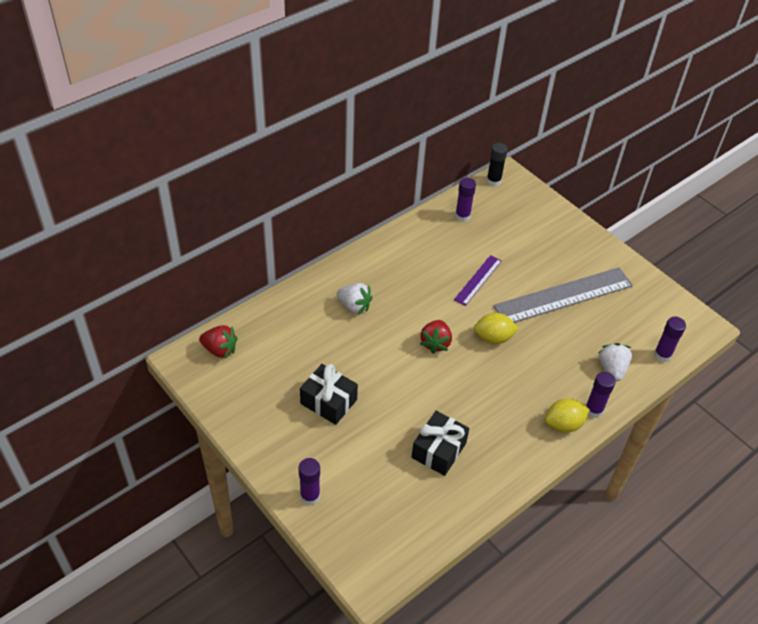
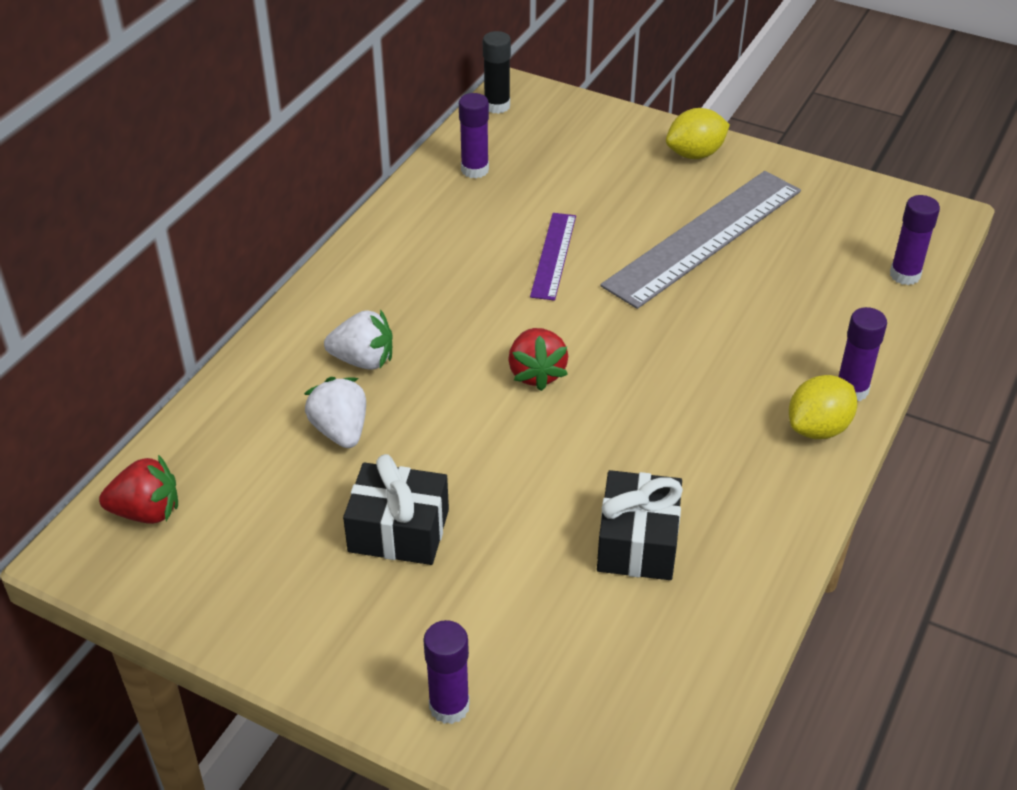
camera: 20 degrees left, 5 degrees down
(493, 338) = (628, 335): yellow lemon -> yellow lemon (695, 154)
(612, 369) = (842, 320): white strawberry -> white strawberry (340, 431)

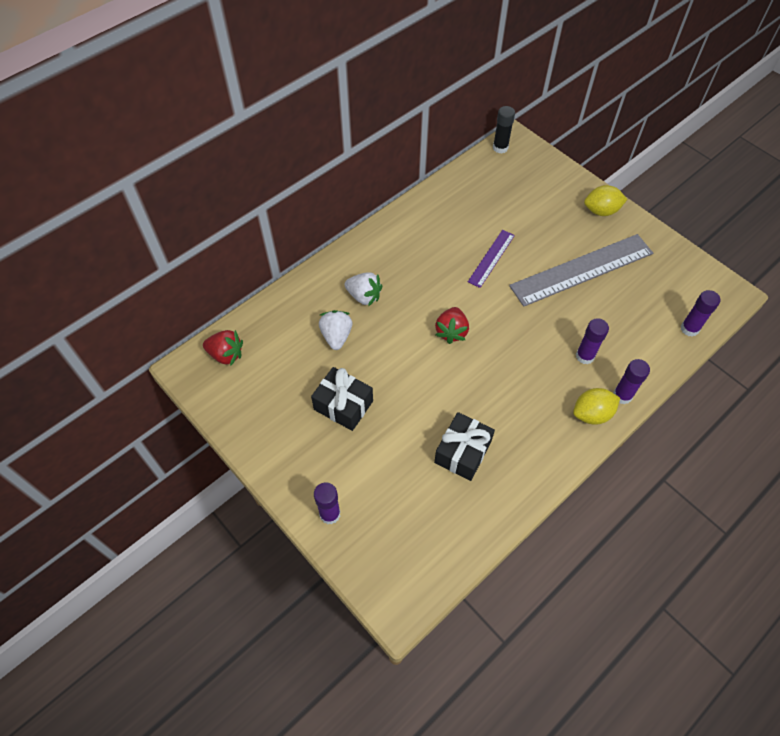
camera: 20 degrees right, 15 degrees up
(475, 170) = (470, 189): purple glue stick -> purple glue stick (585, 356)

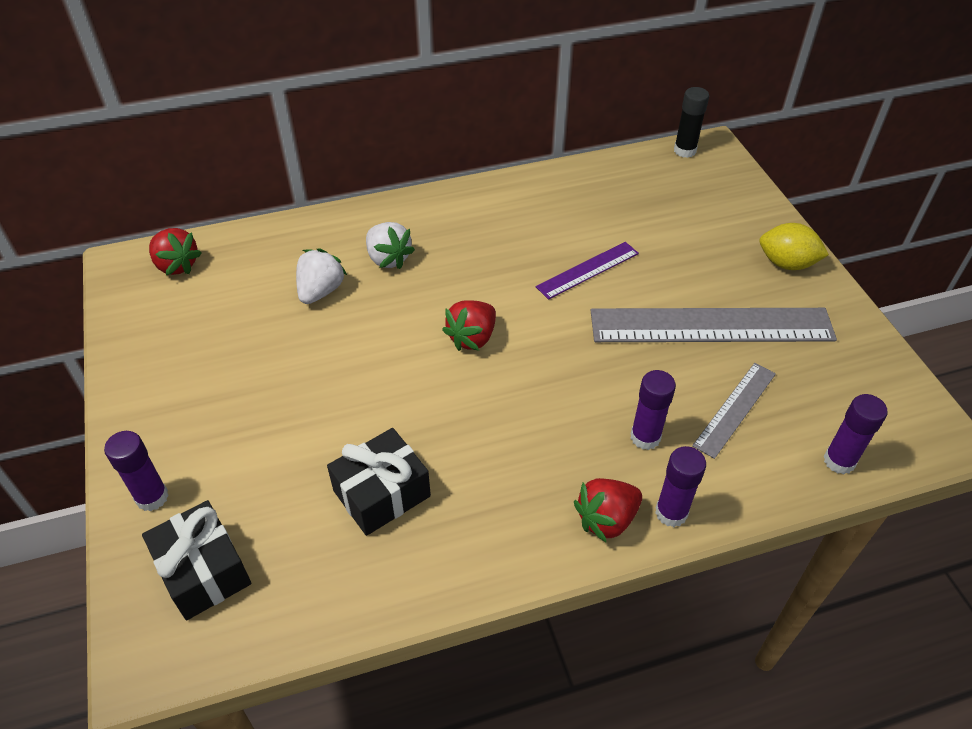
camera: 25 degrees right, 10 degrees down
(343, 405) = (269, 373): black gift -> black gift (203, 571)
(592, 414) = (606, 519): yellow lemon -> red strawberry
(622, 319) = (735, 409): none -> grey ruler

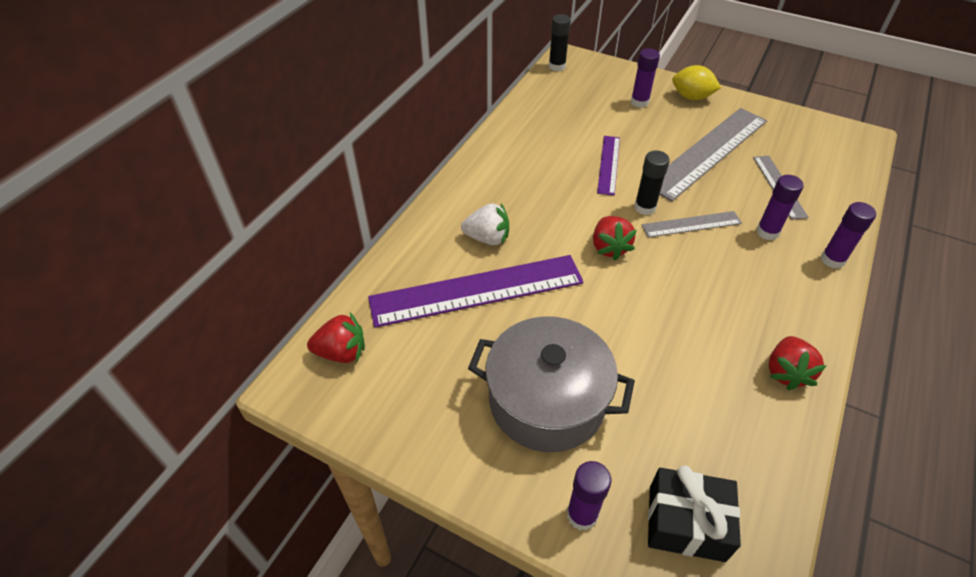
camera: 45 degrees left, 0 degrees up
(246, 407) = (547, 401): none -> grey pot
(321, 291) = (476, 290): white strawberry -> purple ruler
(382, 493) = (703, 376): black gift -> none
(559, 329) = (645, 207): none -> black glue stick
(579, 374) = (691, 224): none -> grey ruler
(606, 519) = (815, 288): red strawberry -> red strawberry (786, 372)
(786, 263) = (691, 97): yellow lemon -> yellow lemon turned 45 degrees clockwise
(839, 461) = (849, 178): purple glue stick -> purple glue stick (639, 102)

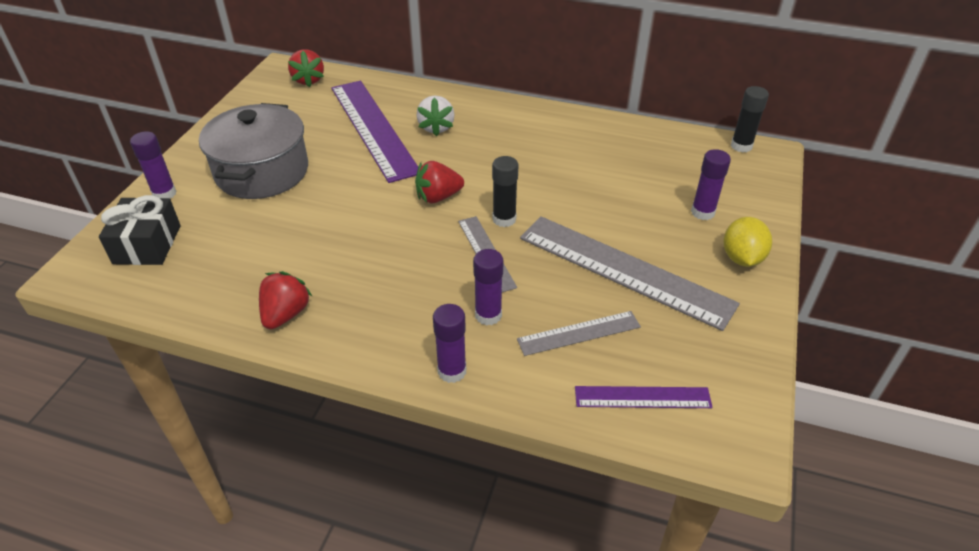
camera: 80 degrees right, 5 degrees down
(608, 164) = (568, 192): purple ruler -> purple ruler (642, 397)
(786, 372) = (286, 314): red strawberry -> red strawberry turned 105 degrees clockwise

